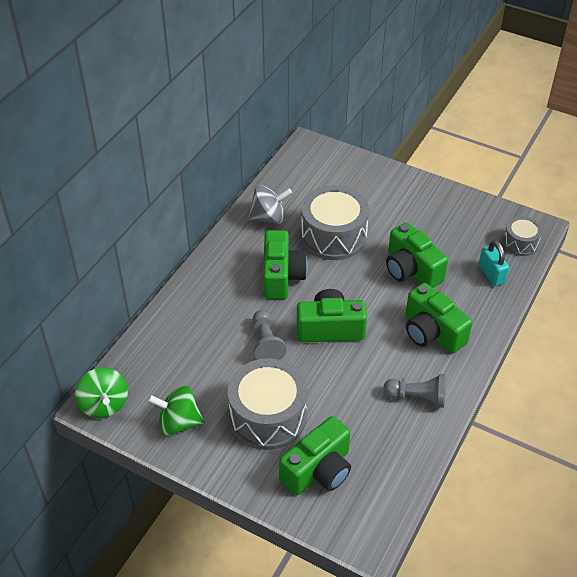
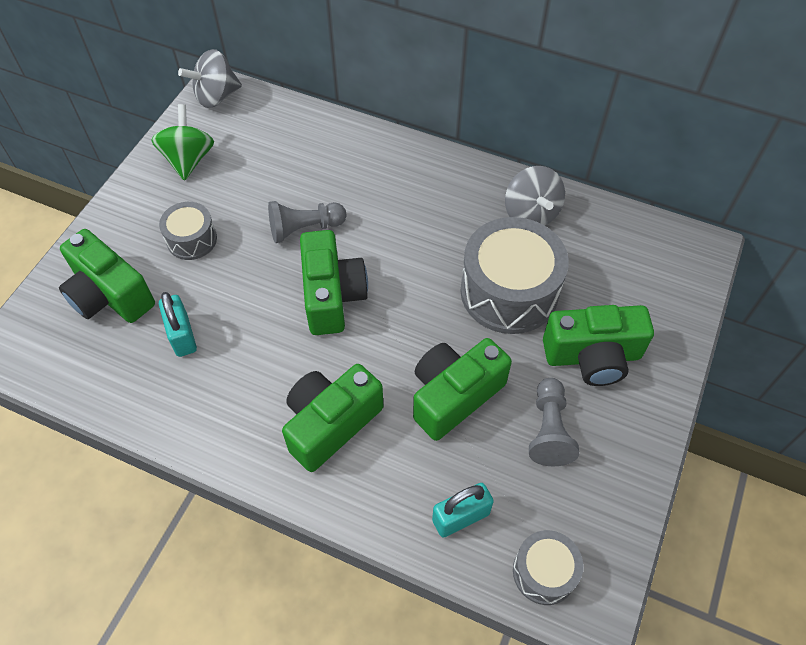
camera: 85 degrees right, 10 degrees up
(104, 404) = (216, 96): green spinning top -> grey spinning top
(268, 416) = (192, 239): grey drum -> grey drum, size x0.53
(281, 276) = (420, 236): green camera -> green camera (592, 356)
(359, 418) = (182, 335): none -> turquoise padlock
(417, 397) = (214, 404): grey pawn -> grey pawn (549, 430)

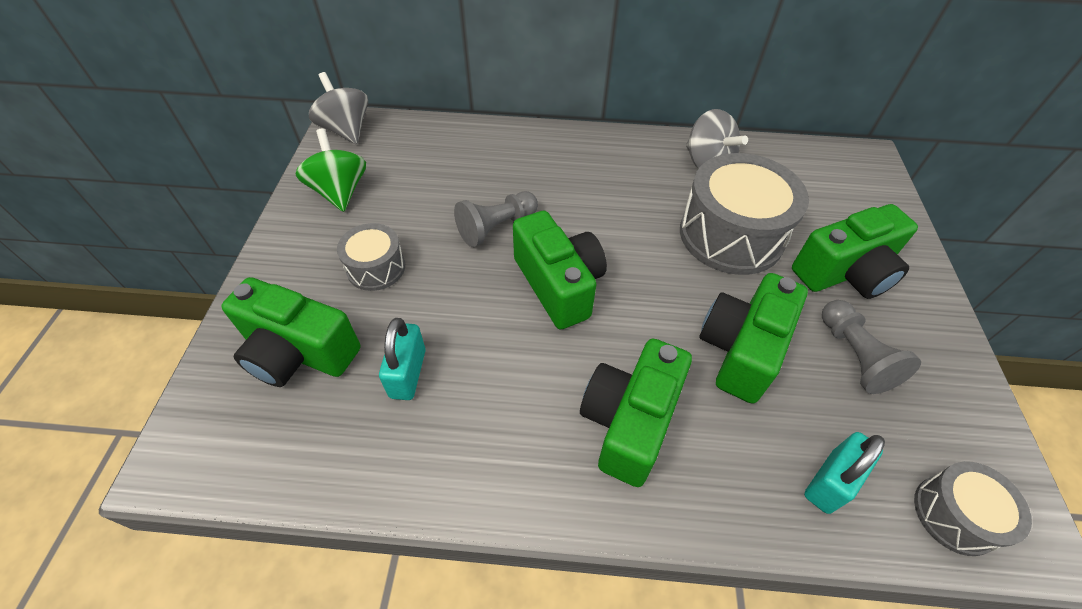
camera: 20 degrees left, 5 degrees down
(182, 335) = (408, 373): turquoise padlock -> turquoise padlock turned 45 degrees clockwise
(216, 96) = (346, 130): grey spinning top -> grey spinning top turned 105 degrees clockwise

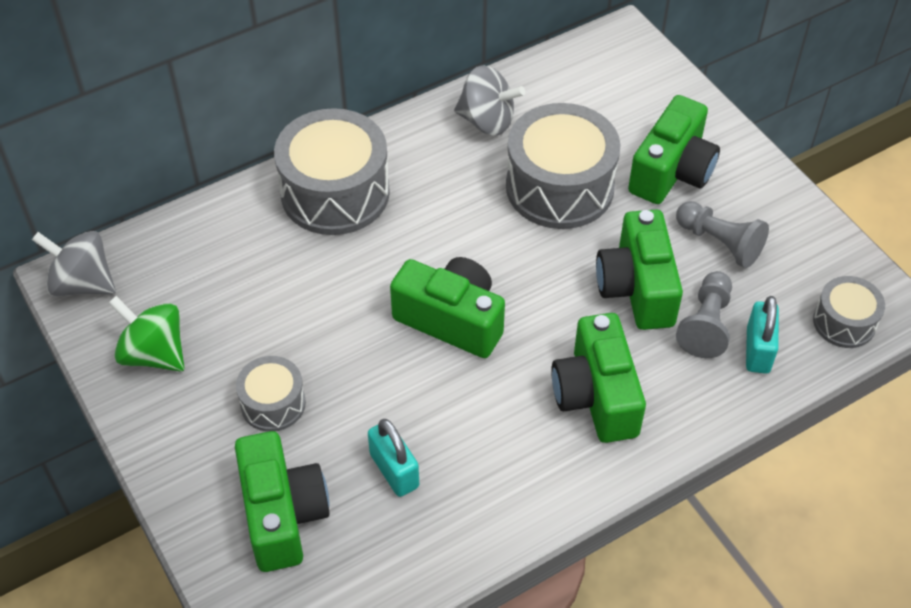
camera: 35 degrees left, 0 degrees up
(298, 352) = (282, 514): green camera -> green camera turned 90 degrees counterclockwise
(496, 227) = (348, 299): grey pawn -> grey pawn (706, 325)
(553, 156) = (335, 192): none -> grey drum

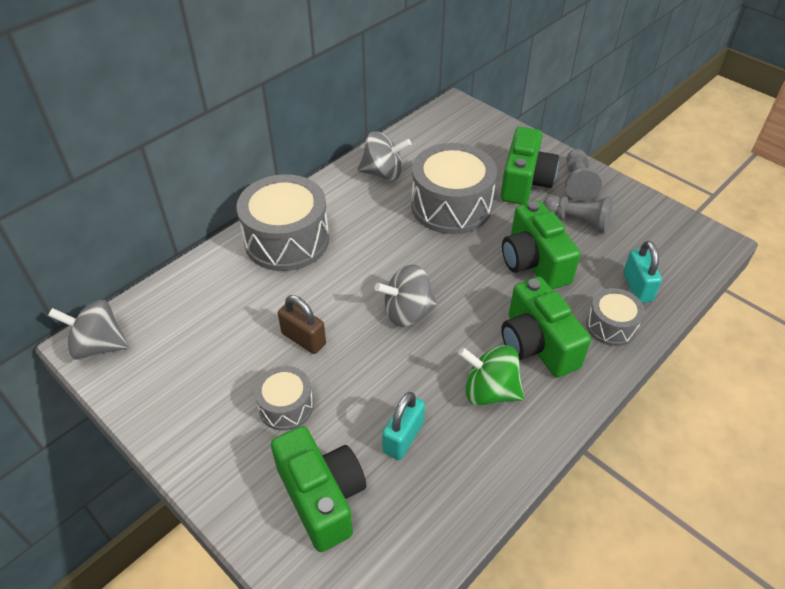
camera: 15 degrees left, 5 degrees down
(154, 353) = (173, 388): green spinning top -> green spinning top (489, 391)
(317, 326) = (303, 339): none -> brown padlock
(394, 470) = (403, 437): turquoise padlock -> turquoise padlock turned 75 degrees clockwise
(451, 320) = (407, 312): green camera -> grey spinning top
(706, 325) = (593, 277): grey pawn -> grey pawn (577, 183)
(844, 322) = (686, 256): grey drum -> grey drum (611, 326)

